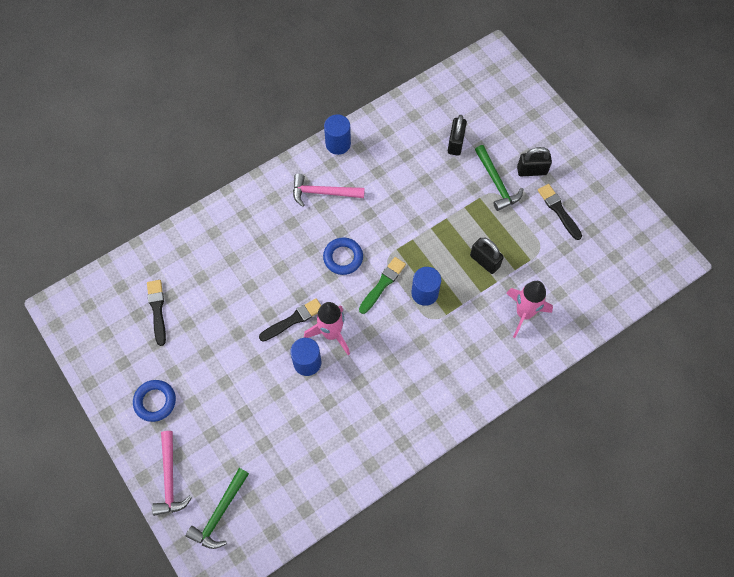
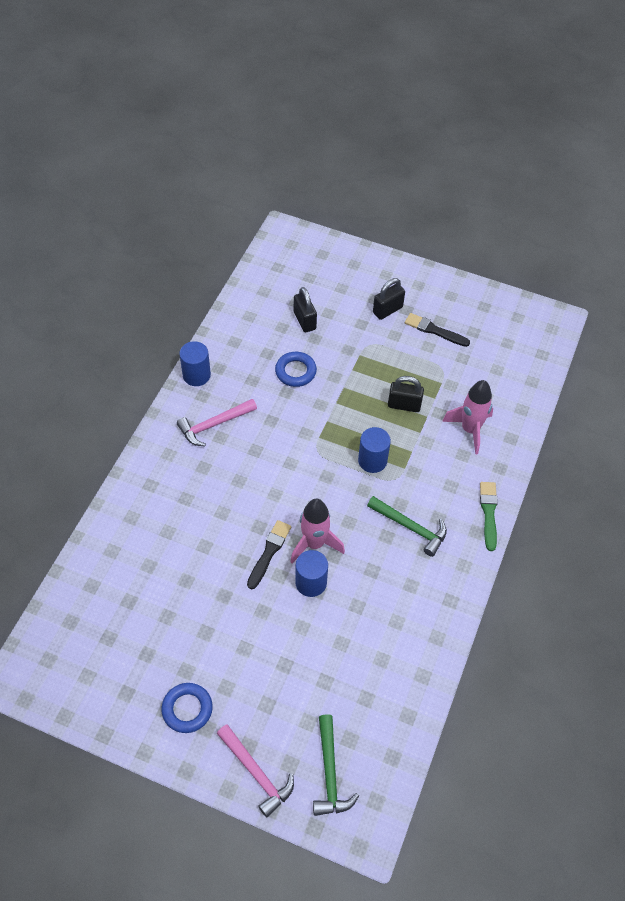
camera: 35 degrees left, 10 degrees down
(157, 310) = (126, 621): black brush -> none
(343, 257) = (275, 471): blue ring -> blue ring (295, 371)
(382, 284) = (329, 474): green brush -> green brush (489, 513)
(496, 183) = (365, 335): green hammer -> green hammer (410, 528)

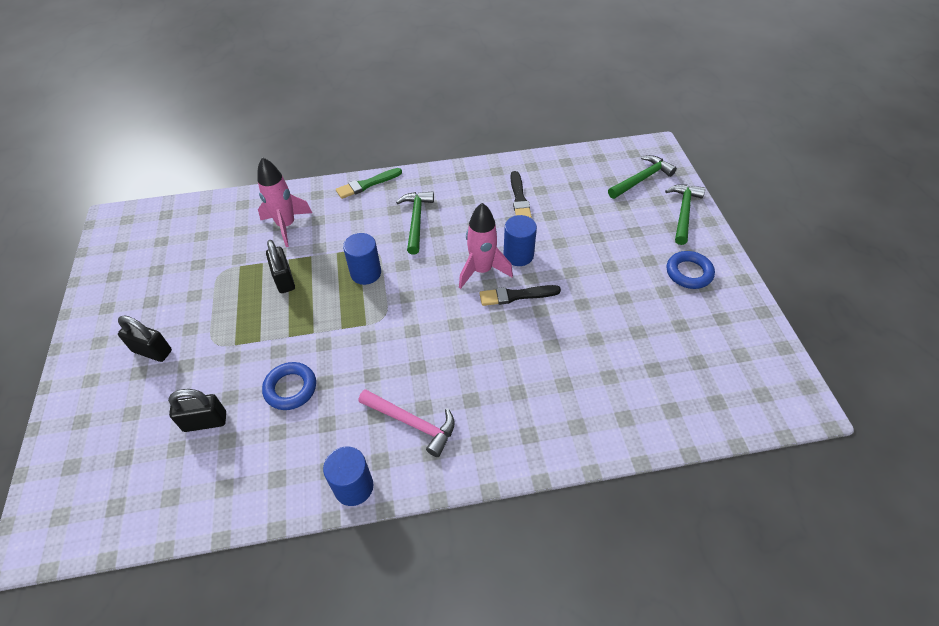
camera: 120 degrees left, 5 degrees down
(256, 773) = (683, 212): pink hammer -> green hammer
(304, 321) = (205, 421): black padlock -> black padlock turned 45 degrees clockwise
(434, 330) = (168, 299): black brush -> black brush (519, 199)

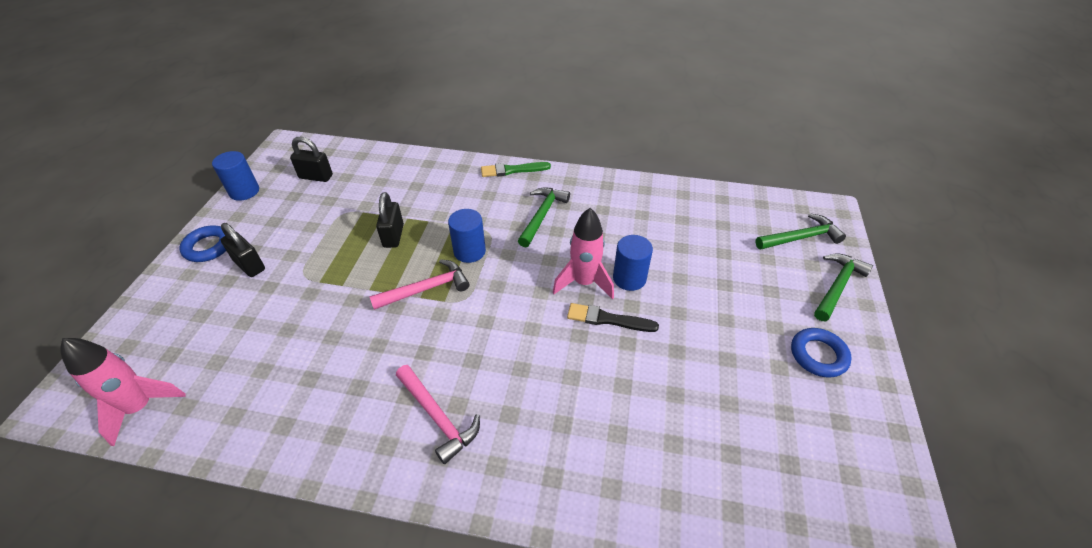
camera: 20 degrees right, 5 degrees down
(205, 421) = (254, 345): black padlock -> black padlock (316, 177)
(286, 226) = (421, 188): pink rocket -> pink rocket (140, 407)
(290, 388) = (344, 340): blue ring -> blue ring (208, 247)
(343, 319) = (426, 289): none -> pink hammer
(353, 487) = (347, 463): blue cylinder -> blue cylinder (244, 191)
(519, 199) = (656, 222): black brush -> none

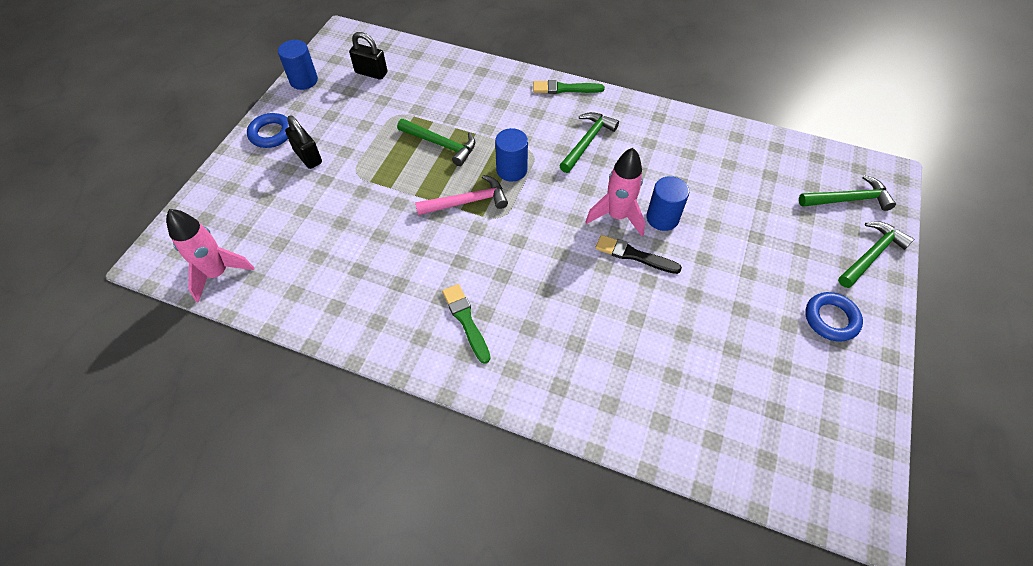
camera: 10 degrees right, 10 degrees up
(393, 236) = (441, 144): black padlock -> green hammer
(437, 417) = (466, 321): pink hammer -> green brush

